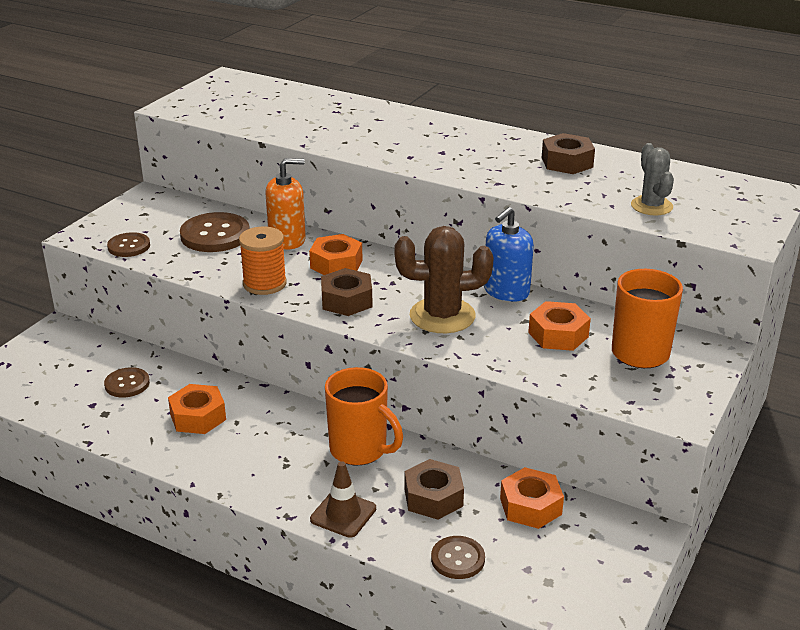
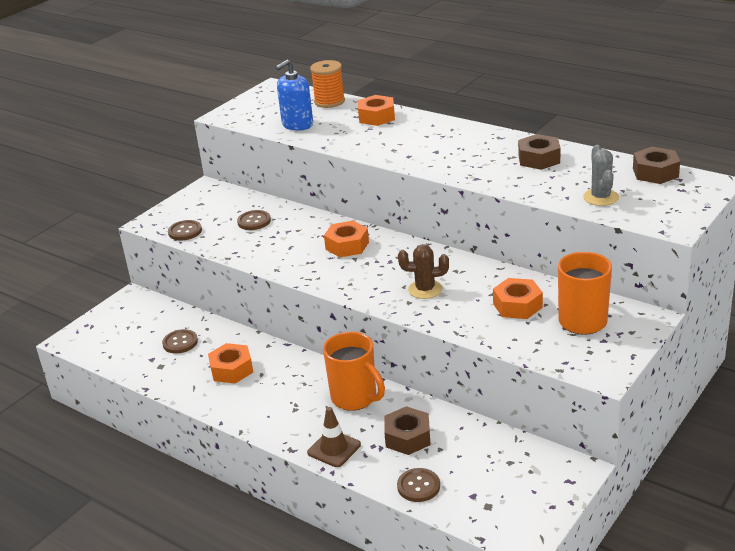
camera: 10 degrees right, 0 degrees up
(215, 235) = (254, 221): brown button -> brown button, size x0.60
(264, 284) = (287, 262): orange spool -> orange spool (329, 101)
(287, 240) = (311, 225): orange soap dispenser -> none
(346, 300) = (350, 276): brown nut -> brown nut (655, 172)
(442, 316) = (425, 289): brown cactus -> brown cactus, size x0.63
(506, 291) = (482, 269): blue soap dispenser -> blue soap dispenser (297, 125)
(530, 506) = (485, 446): orange nut -> orange nut (376, 117)

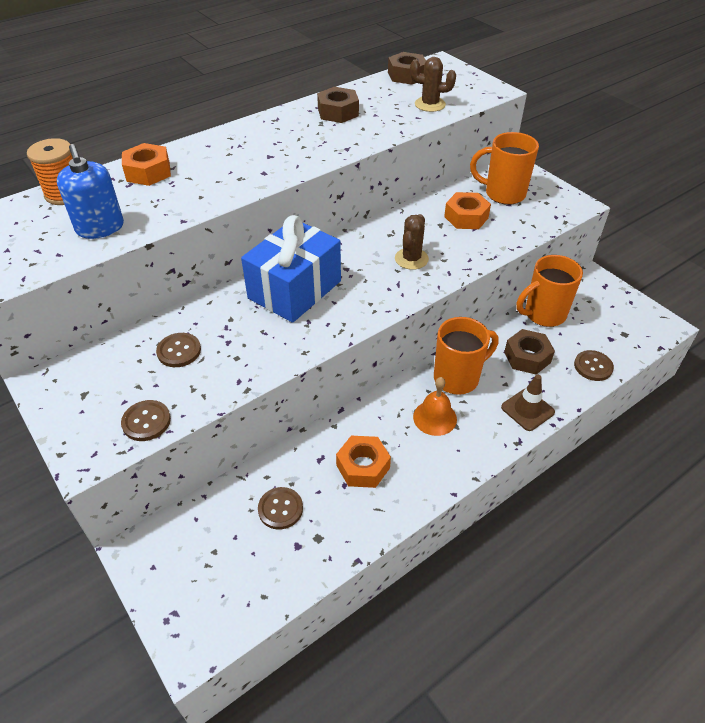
camera: 75 degrees left, 15 degrees up
(299, 395) = (435, 418): none -> orange bell
(347, 245) = (294, 289): orange nut -> blue gift
(483, 439) = (543, 314): none -> orange mug
(600, 197) = (430, 104): grey cactus -> brown cactus

